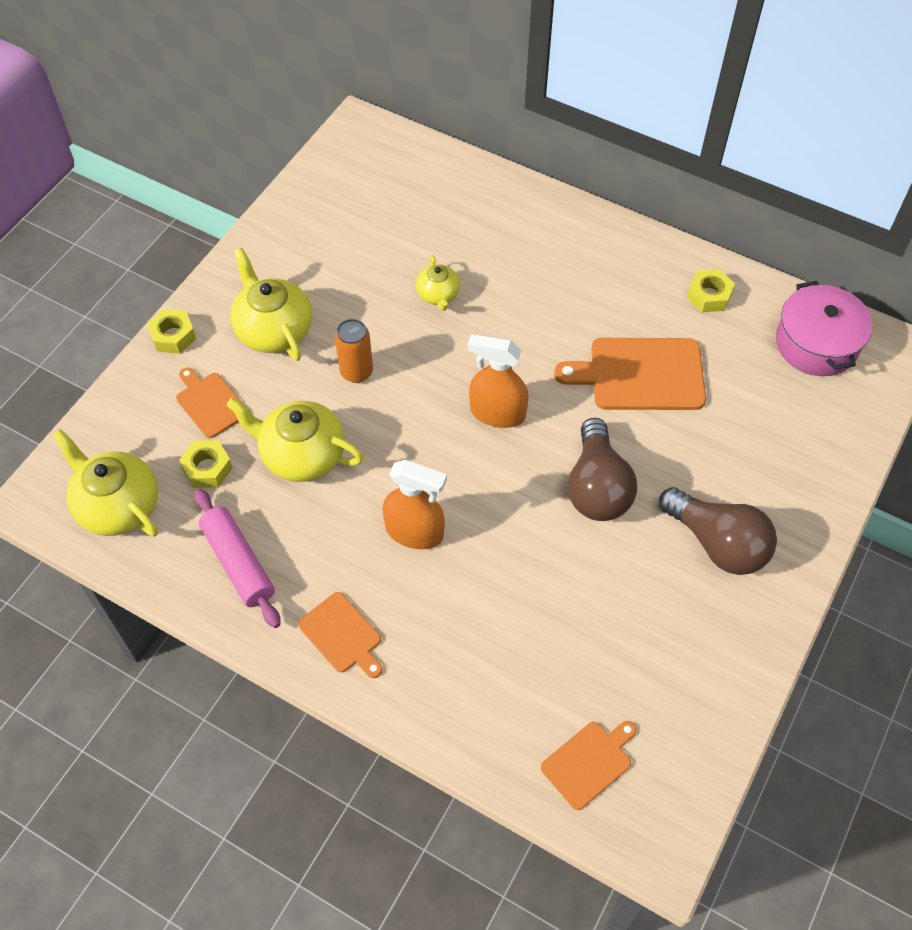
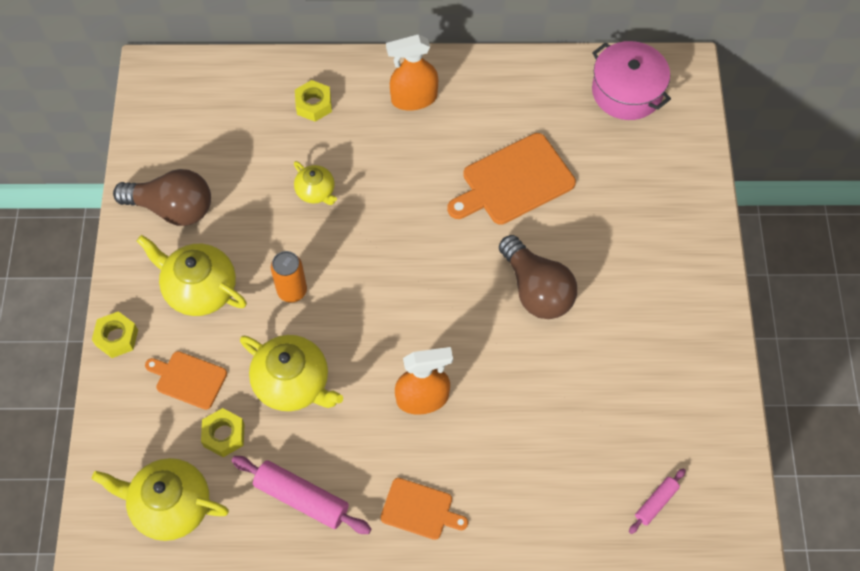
camera: 30 degrees left, 5 degrees up
(301, 455) = (293, 383): yellow teapot -> yellow teapot turned 135 degrees counterclockwise
(497, 413) = (425, 268): orange spray bottle -> orange spray bottle (414, 99)
(589, 762) = (656, 503): orange cutting board -> pink rolling pin
(709, 296) = (526, 90): yellow nut -> yellow nut (313, 104)
(717, 543) = (647, 288): brown light bulb -> brown light bulb (172, 208)

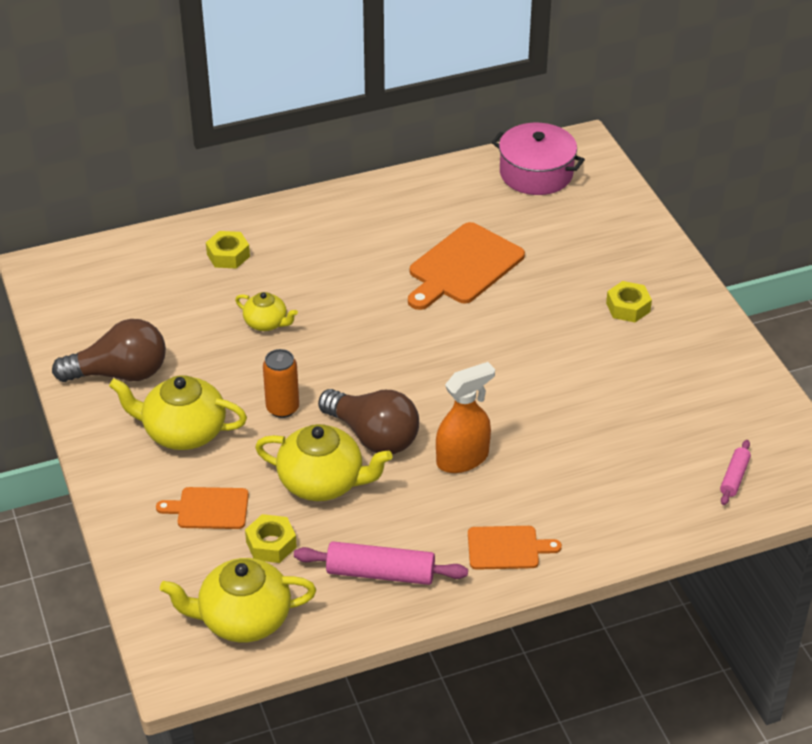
camera: 20 degrees left, 20 degrees down
(117, 337) = (112, 495): yellow nut -> yellow nut (628, 307)
(414, 99) = (329, 227): orange spray bottle -> none
(536, 290) = (530, 344): brown light bulb -> brown light bulb (373, 436)

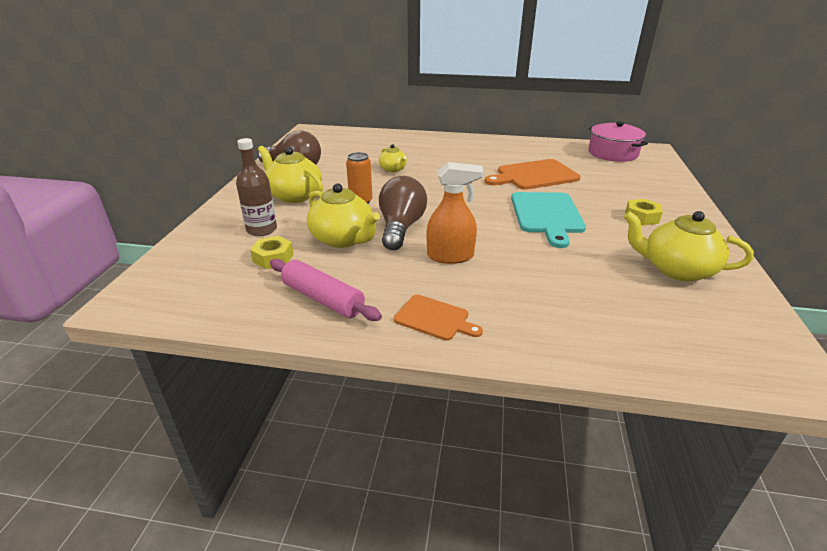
camera: 30 degrees right, 10 degrees down
(209, 508) = (262, 230): orange cutting board -> brown bottle
(228, 255) = (402, 144): yellow nut -> none
(243, 619) = (202, 290): yellow teapot -> yellow teapot (676, 269)
(373, 436) = (401, 228): brown light bulb -> brown light bulb turned 150 degrees counterclockwise
(523, 345) = (547, 215): none -> turquoise cutting board
(734, 477) = (688, 342): pink rolling pin -> none

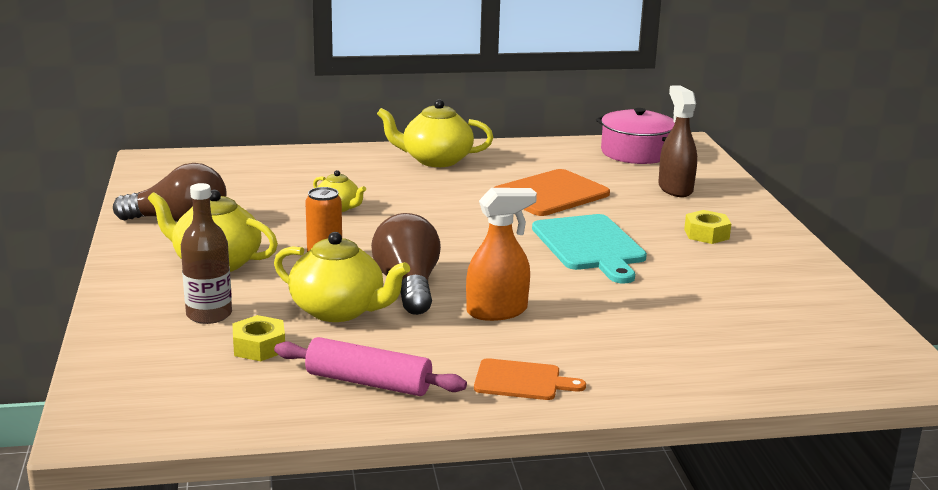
camera: 20 degrees left, 10 degrees down
(631, 181) = (675, 189): none -> brown spray bottle
(676, 269) = (767, 289): yellow teapot -> yellow teapot (435, 160)

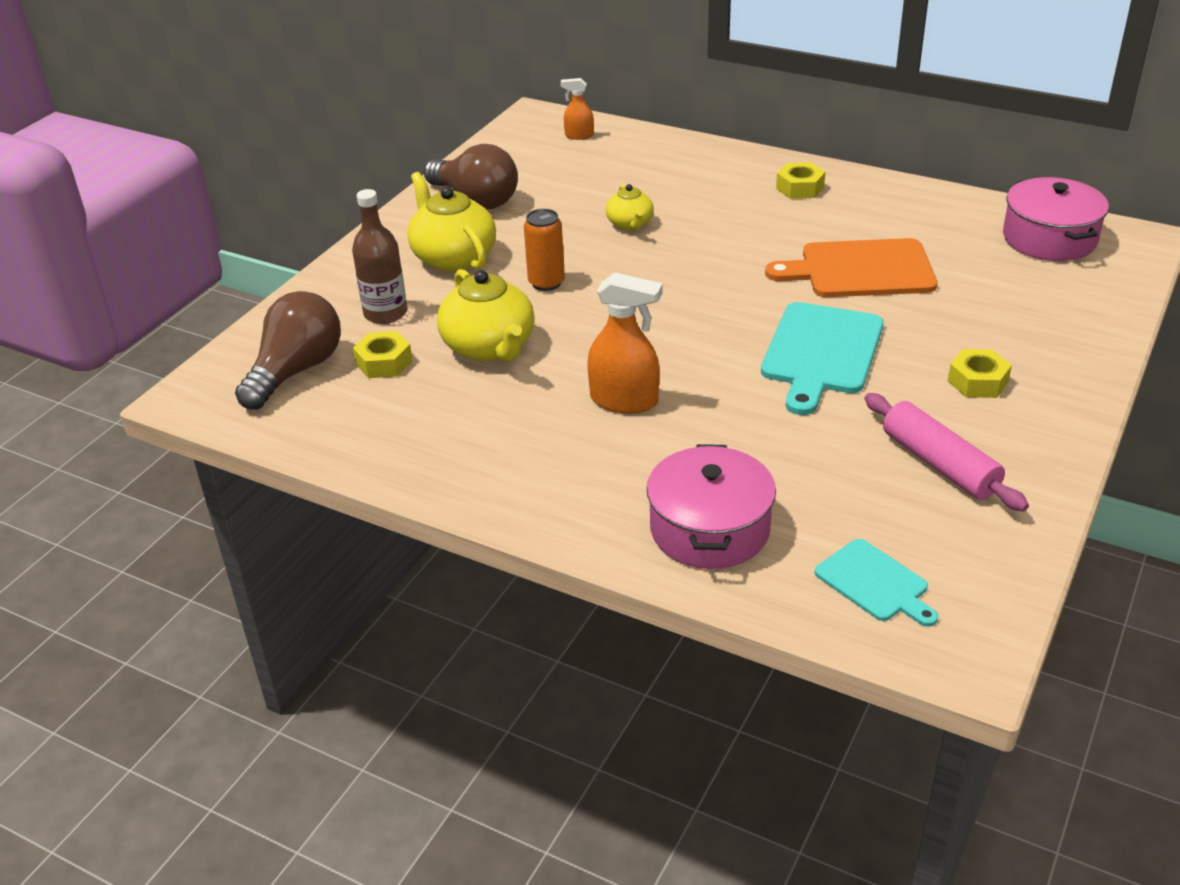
camera: 40 degrees right, 15 degrees up
(211, 164) = (579, 136): none -> orange spray bottle
(368, 382) = (422, 435): pink rolling pin -> pink rolling pin (939, 464)
(408, 286) = (580, 341): brown light bulb -> brown light bulb (296, 371)
(435, 160) = (800, 188): yellow teapot -> yellow nut
(522, 381) = (548, 488): orange cutting board -> none
(669, 364) = (709, 529): none -> pink pot
(675, 189) = (1027, 305): brown spray bottle -> none
(810, 355) = (875, 583): none -> turquoise cutting board

